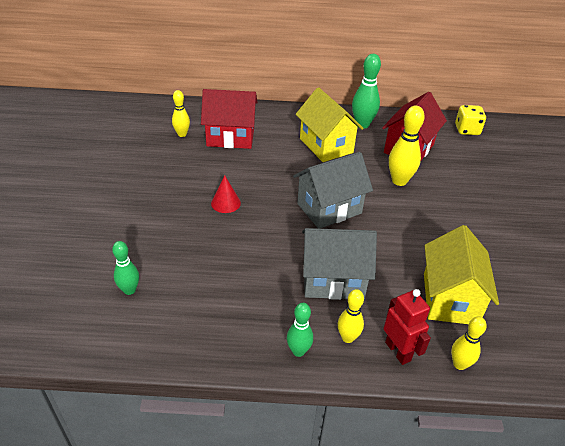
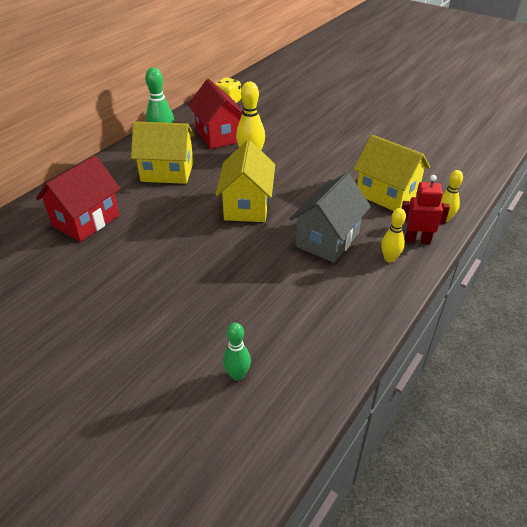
camera: 55 degrees left, 0 degrees up
(182, 134) = (39, 251): yellow bowling pin -> none
(225, 203) = (179, 262): red cone -> none
(298, 351) = (385, 290): green bowling pin -> none
(329, 208) = (247, 206): grey house -> yellow house

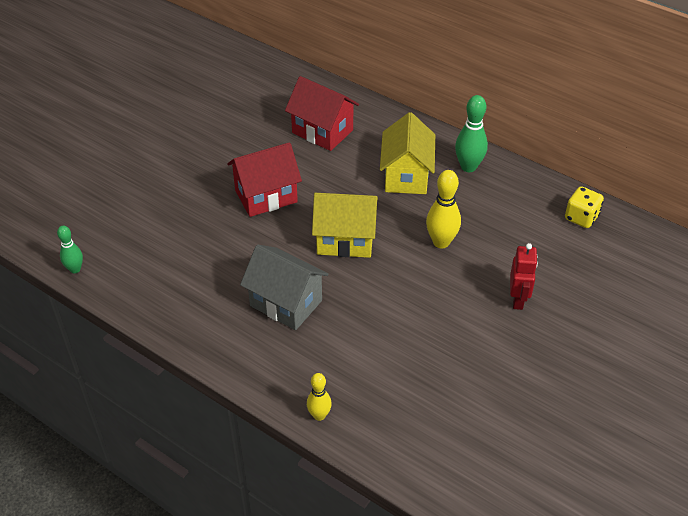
camera: 90 degrees right, 5 degrees up
(219, 135) = (490, 212): red house -> red house (266, 196)
(237, 375) = (128, 238): green bowling pin -> green bowling pin (75, 269)
(387, 194) = (368, 365): yellow house -> none
(389, 258) = (253, 352): yellow bowling pin -> none
(417, 240) = (281, 381): red robot -> red robot (518, 299)

